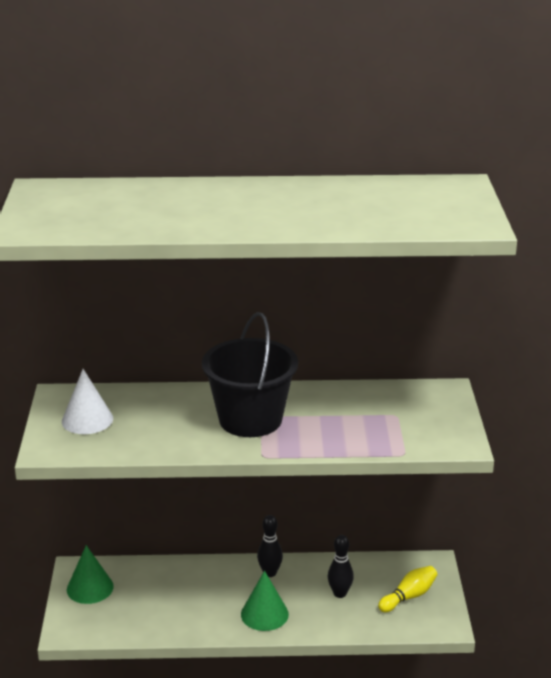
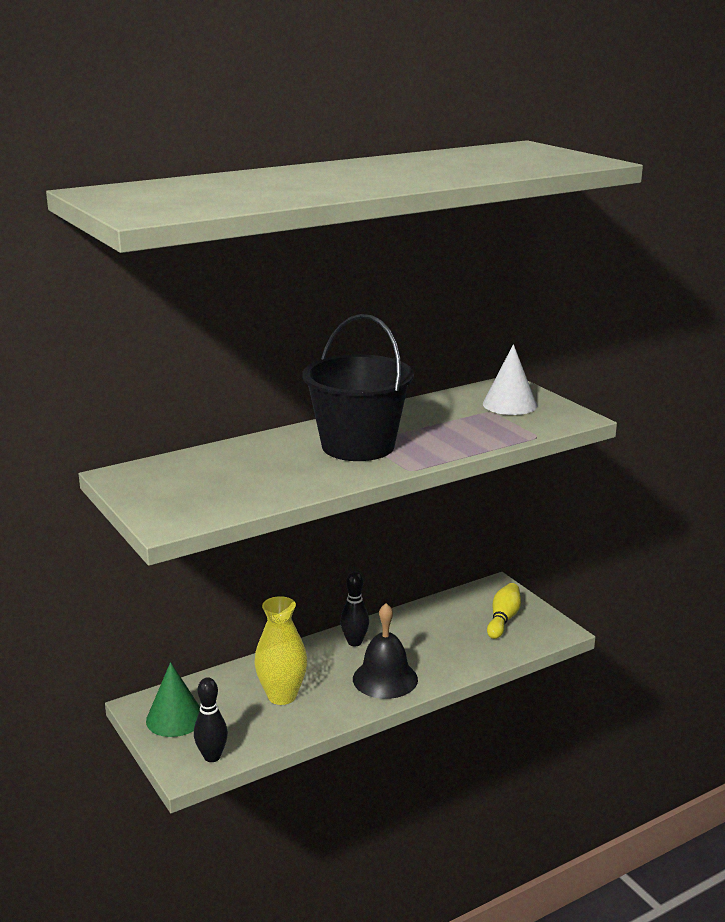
camera: 30 degrees left, 5 degrees down
(87, 420) = (181, 487): white cone -> white cone (509, 404)
(177, 598) = (282, 696): none -> yellow vase
(264, 614) = (385, 679): green cone -> black bell
(340, 593) = (439, 637): black bowling pin -> black bowling pin (212, 757)

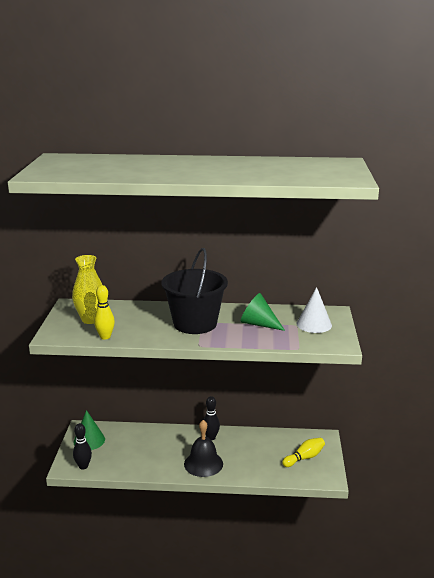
camera: 35 degrees right, 0 degrees up
(256, 500) = (105, 337): none -> yellow bowling pin
(282, 696) = (146, 450): yellow vase -> yellow vase (91, 319)
(442, 423) = (258, 324): none -> green cone

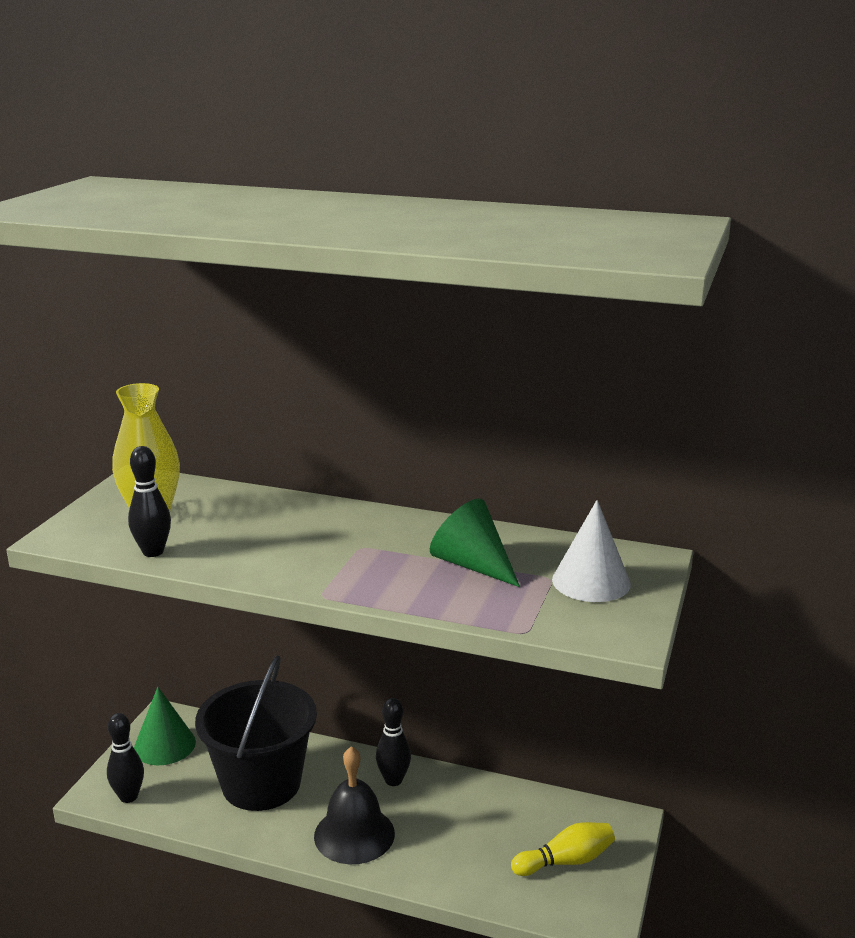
camera: 15 degrees right, 0 degrees up
(105, 337) = (153, 552): yellow bowling pin -> black bowling pin
(195, 324) = (343, 547): black bucket -> black bucket (261, 783)

